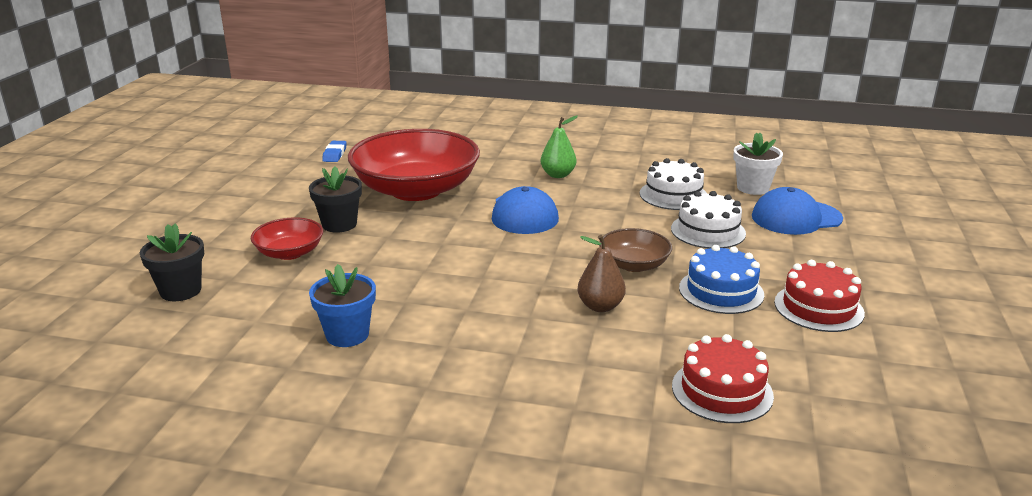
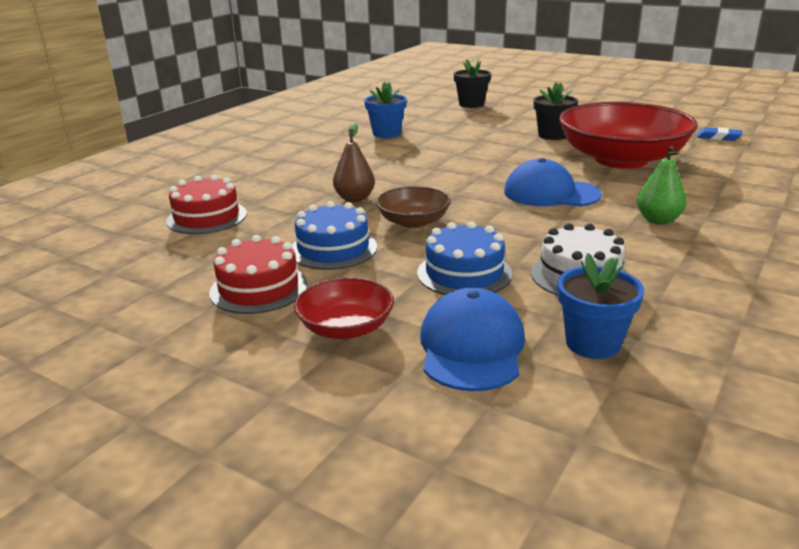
camera: 110 degrees right, 0 degrees up
(289, 253) = (509, 123): red bowl -> red bowl (346, 328)
(708, 231) = (464, 273): white cake -> blue cake
(753, 188) = (593, 343): white flower pot -> blue flower pot

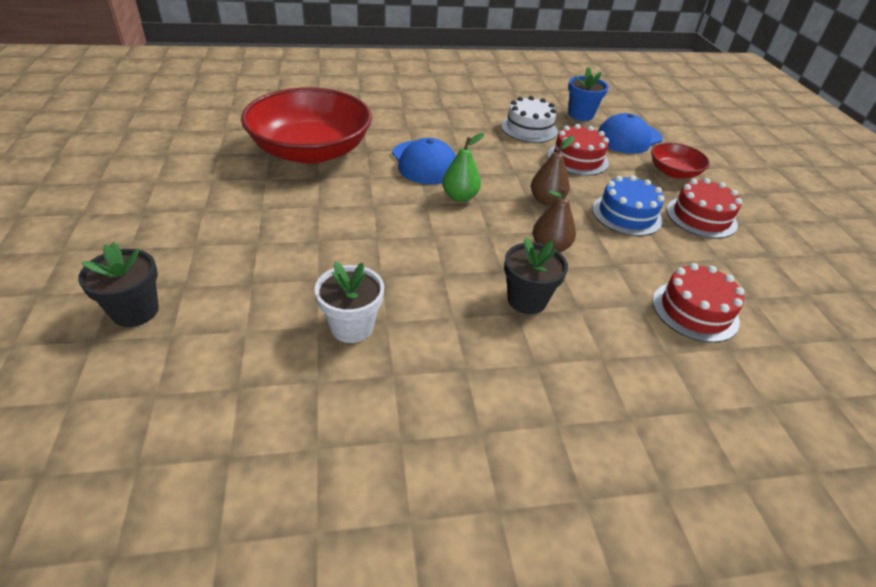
camera: 135 degrees left, 15 degrees up
(386, 133) = (352, 326): blue flower pot -> white flower pot
(413, 222) = (546, 200): brown bowl -> brown pear
(464, 273) = (577, 159): blue cake -> red cake
(552, 135) = (260, 200): black flower pot -> black flower pot (527, 300)
(658, 220) = (426, 120): green pear -> green pear (460, 197)
(718, 137) = (204, 121): blue eraser -> none

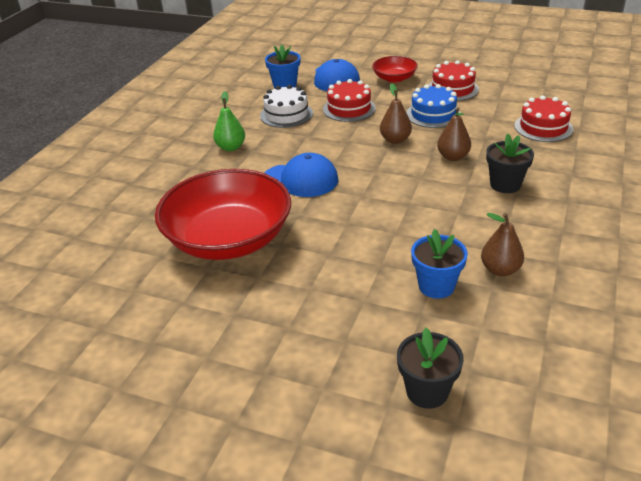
camera: 55 degrees left, 5 degrees down
(300, 284) = (436, 286): none -> blue flower pot
(352, 326) = (500, 270): white flower pot -> brown pear
(460, 197) = (364, 177): green pear -> green pear (231, 147)

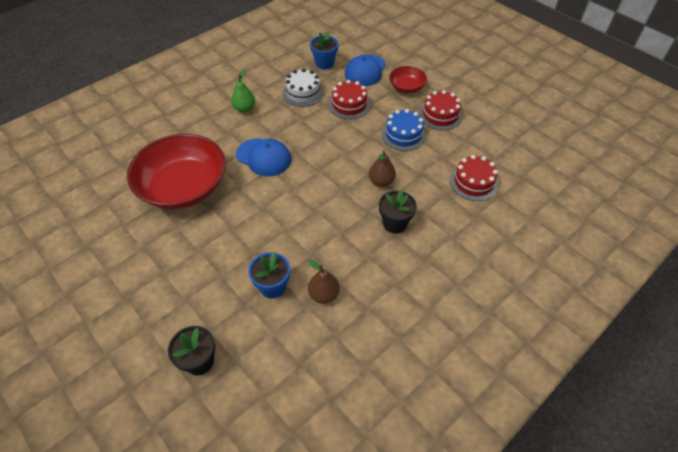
camera: 25 degrees right, 15 degrees up
(395, 140) = (355, 148): brown pear -> none

